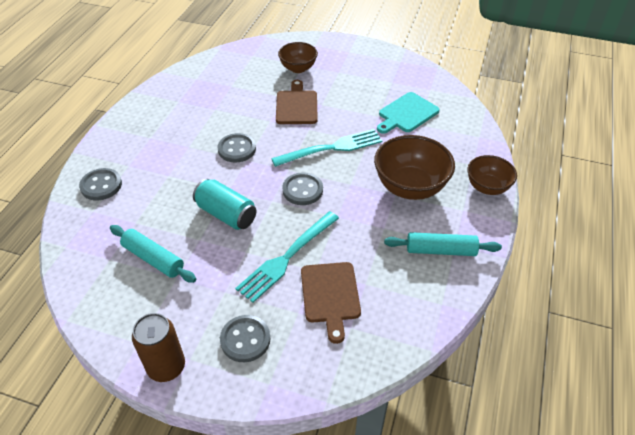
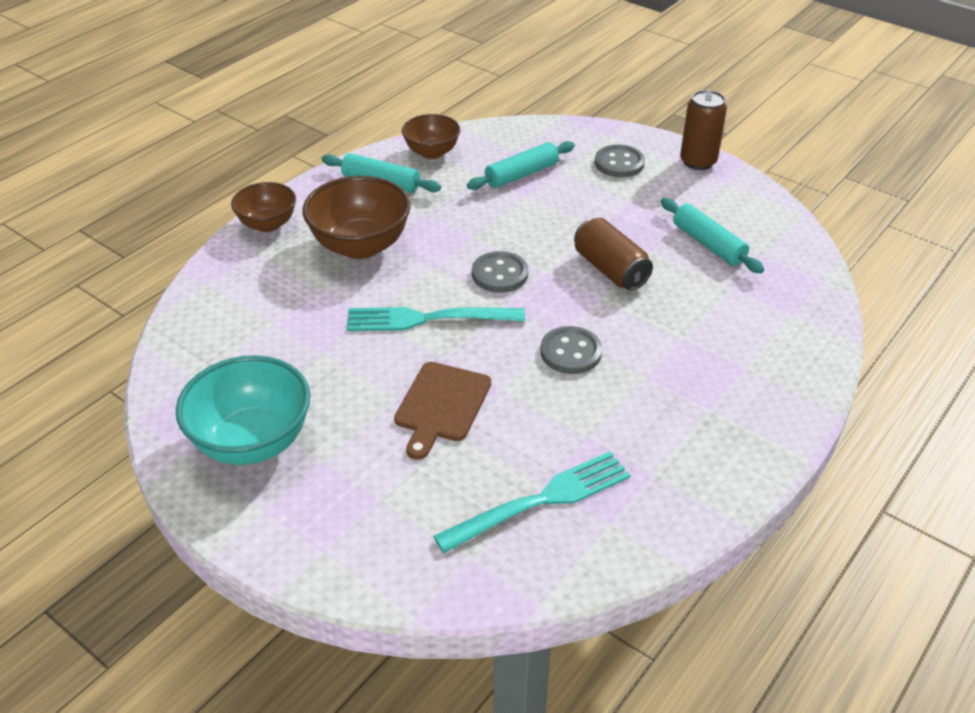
camera: 160 degrees left, 5 degrees down
(101, 185) = (784, 346): grey button -> none
(226, 214) = (610, 269): turquoise can -> brown can
(287, 257) = (552, 212): turquoise fork -> turquoise fork (540, 501)
(298, 68) = (394, 492): brown bowl -> brown bowl (432, 152)
(330, 295) = (521, 174): brown cutting board -> turquoise rolling pin
(376, 71) = (252, 442): none -> turquoise bowl
(406, 113) = (274, 344): turquoise cutting board -> none

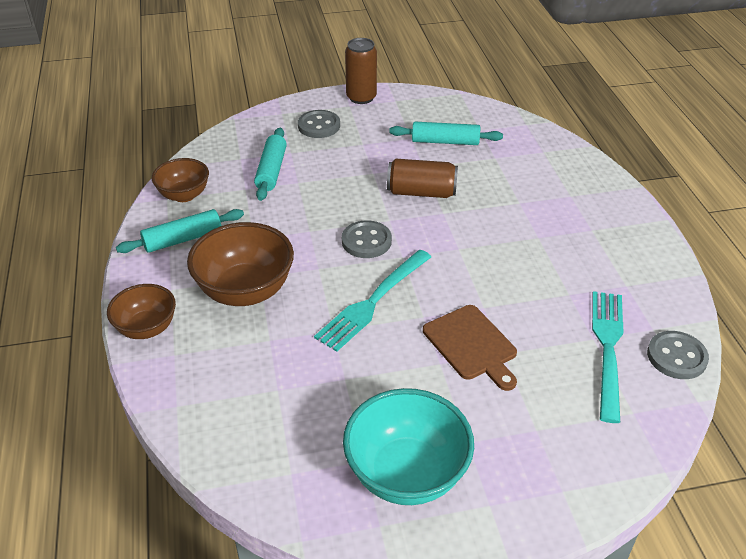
camera: 50 degrees left, 0 degrees up
(571, 352) = (482, 255): grey button -> grey button (676, 357)

